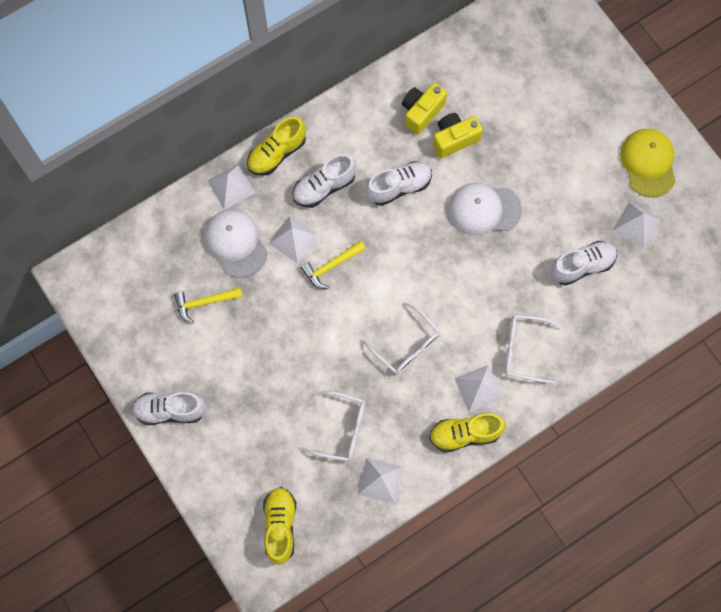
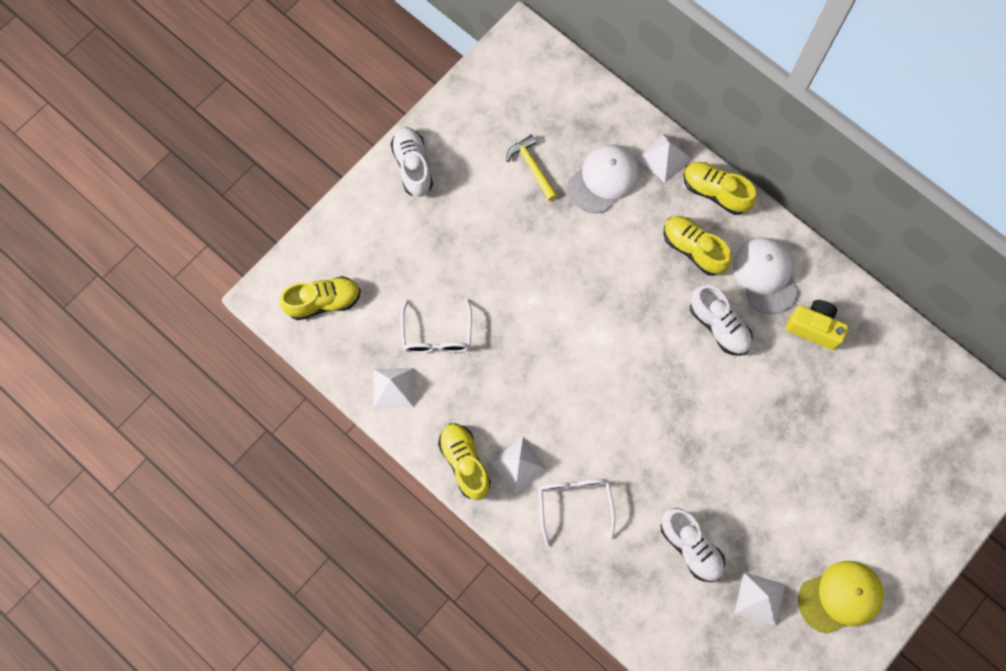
camera: 75 degrees right, 0 degrees up
(293, 239) = (626, 234): white pyramid -> none
(324, 187) = (693, 249): white shoe -> yellow shoe
(331, 266) = (608, 279): yellow hammer -> none
(406, 345) = (544, 378): white glasses -> none
(454, 139) = (794, 370): yellow camera -> none
(484, 209) = (722, 423): white cap -> white cap (765, 275)

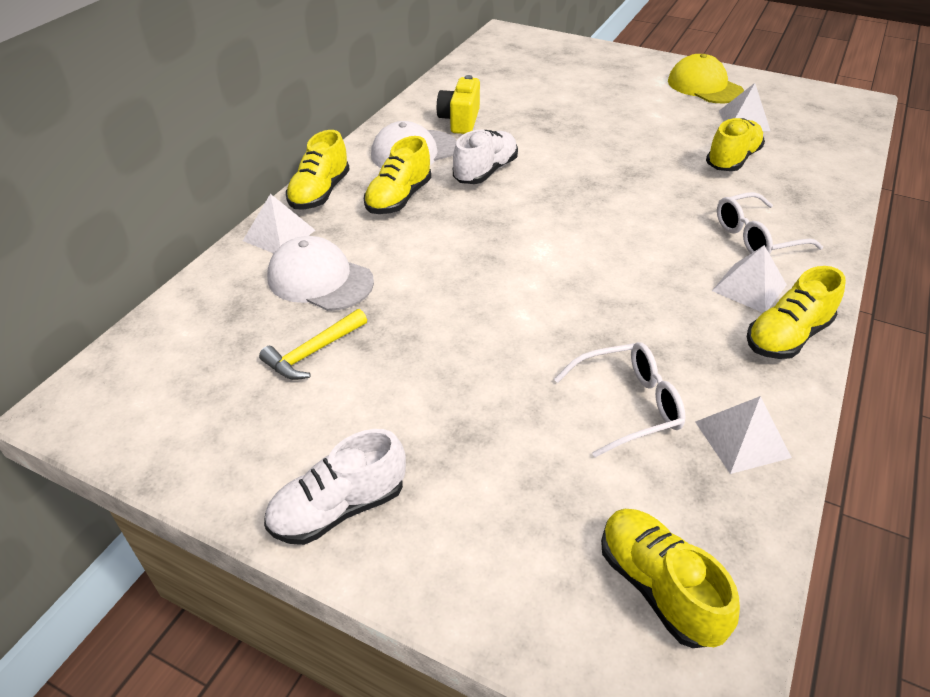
camera: 105 degrees left, 30 degrees down
(690, 547) = (732, 160): white shoe -> yellow shoe

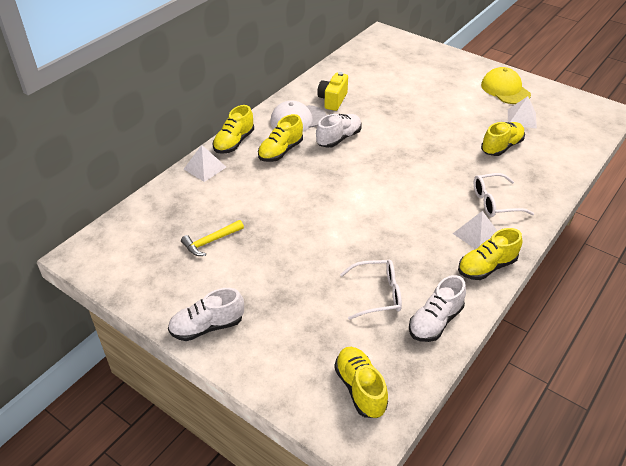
camera: 10 degrees right, 0 degrees up
(320, 280) = (223, 199): white cap -> none
(742, 439) = (435, 321): white pyramid -> white shoe

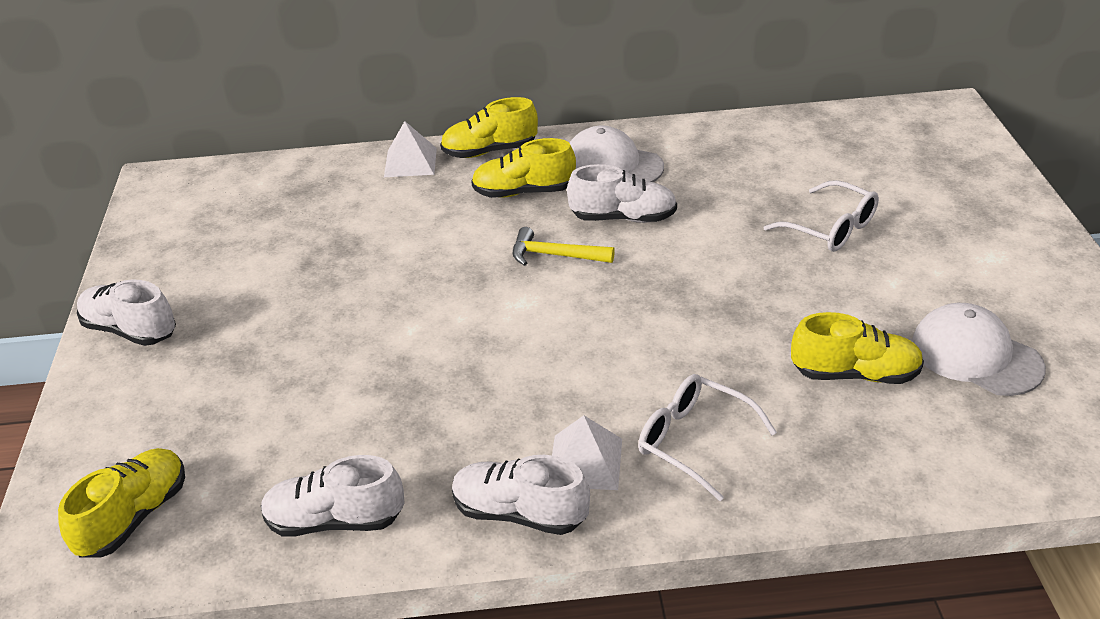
camera: 50 degrees right, 5 degrees down
(210, 242) = (279, 246): yellow hammer -> yellow hammer (555, 255)
(333, 100) = (703, 165): yellow camera -> none
(378, 294) = (333, 434): white glasses -> white glasses (831, 228)
(486, 267) = (519, 513): yellow shoe -> white shoe
(505, 89) = (1028, 296): yellow cap -> none
(521, 118) = (976, 355): white pyramid -> white cap

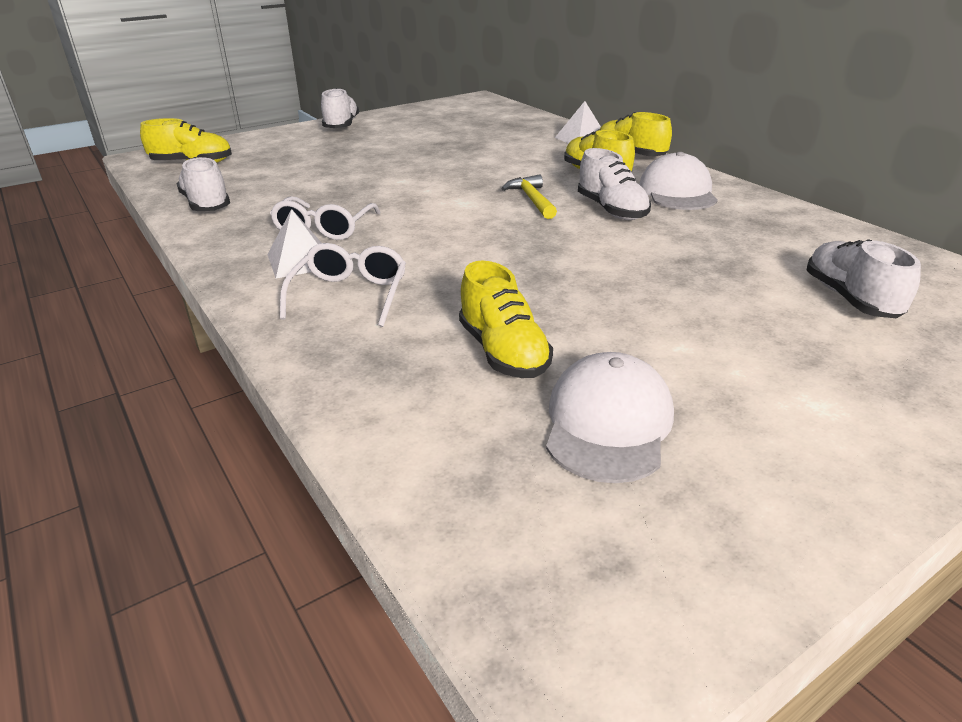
camera: 60 degrees right, 5 degrees down
(519, 513) = (235, 252): white shoe -> white shoe (850, 299)
(831, 228) = (727, 297): white glasses -> white glasses (324, 229)

